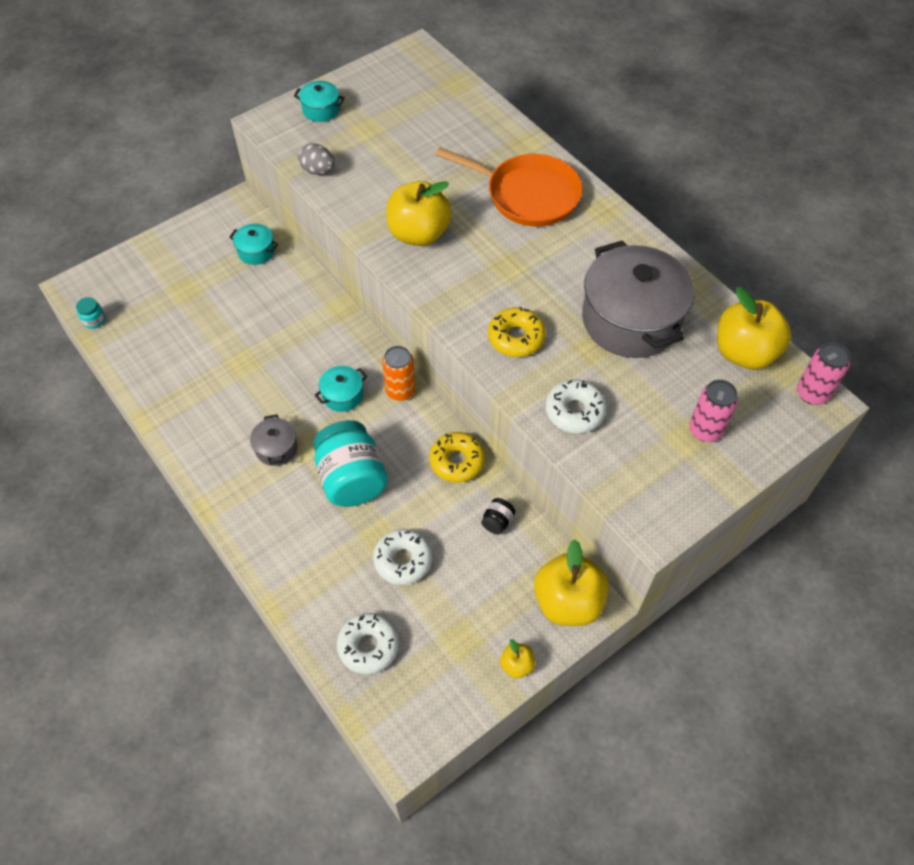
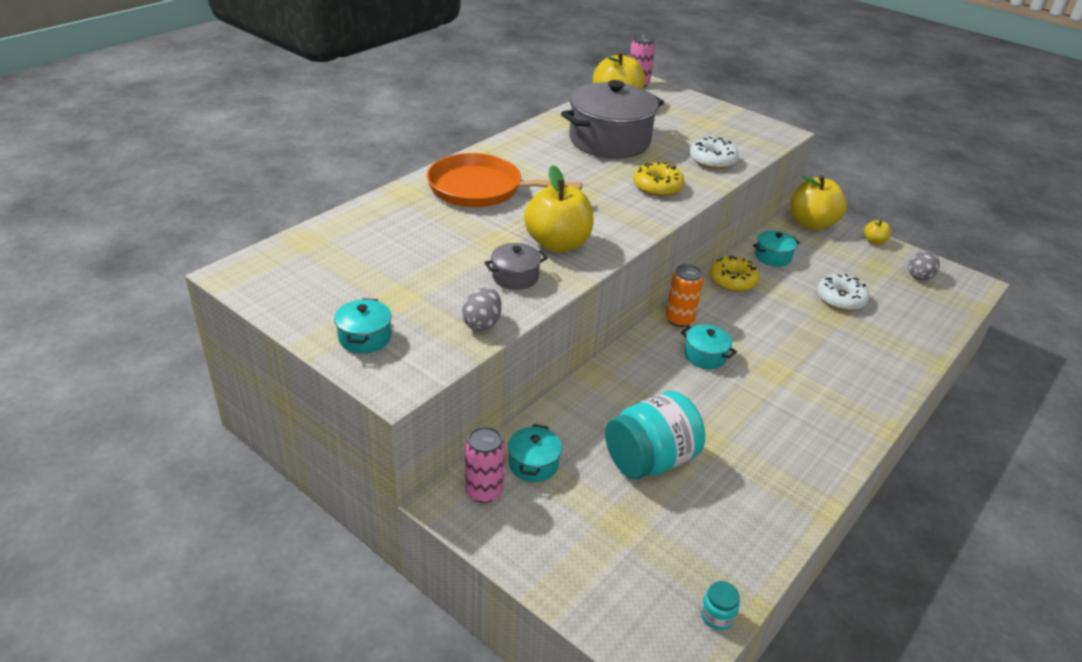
camera: 105 degrees left, 20 degrees down
(276, 448) = (791, 391): grey pot -> grey pot (515, 277)
(352, 479) = (789, 337): turquoise jar -> turquoise jar (650, 460)
(368, 646) = (921, 308): white donut -> none
(430, 682) = (919, 276): none -> grey egg
(497, 522) = (773, 257): black jar -> turquoise pot
(527, 195) = (481, 189): orange pan -> orange pan turned 90 degrees counterclockwise
(705, 430) = (693, 116): pink can -> pink can (484, 491)

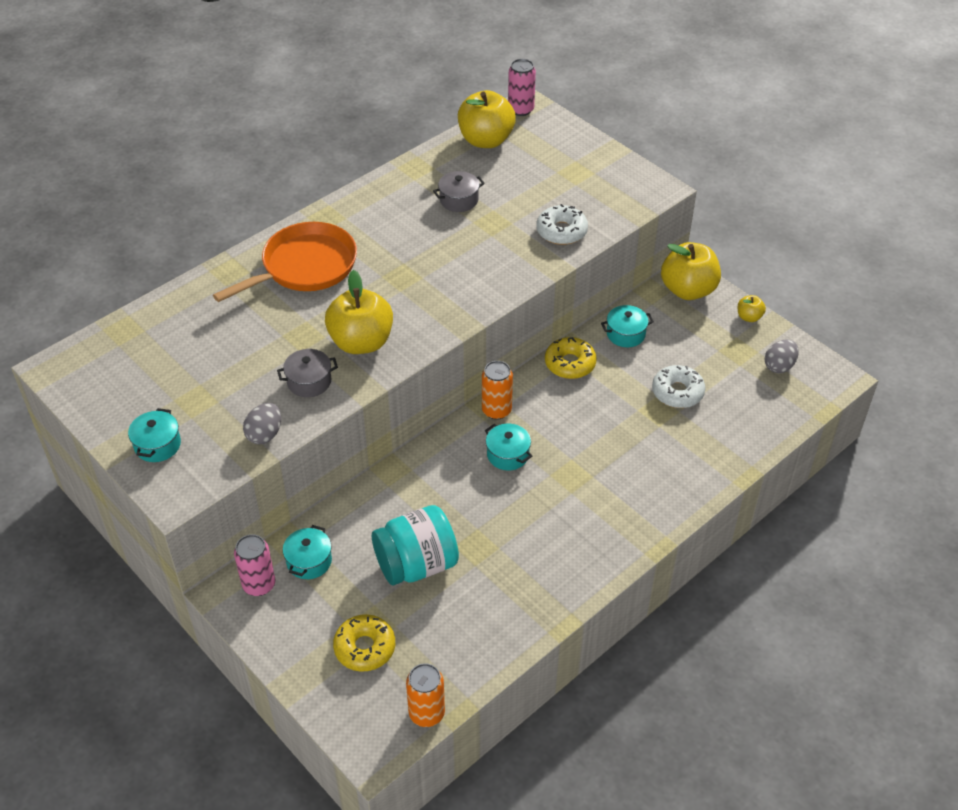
camera: 10 degrees right, 10 degrees up
(481, 189) = (305, 267): orange pan -> orange pan turned 120 degrees clockwise
(609, 141) = (459, 200): grey pot -> grey pot, size x0.44
(657, 187) = (488, 268): yellow donut -> yellow donut (365, 648)
(717, 615) = (426, 713): turquoise jar -> orange can

